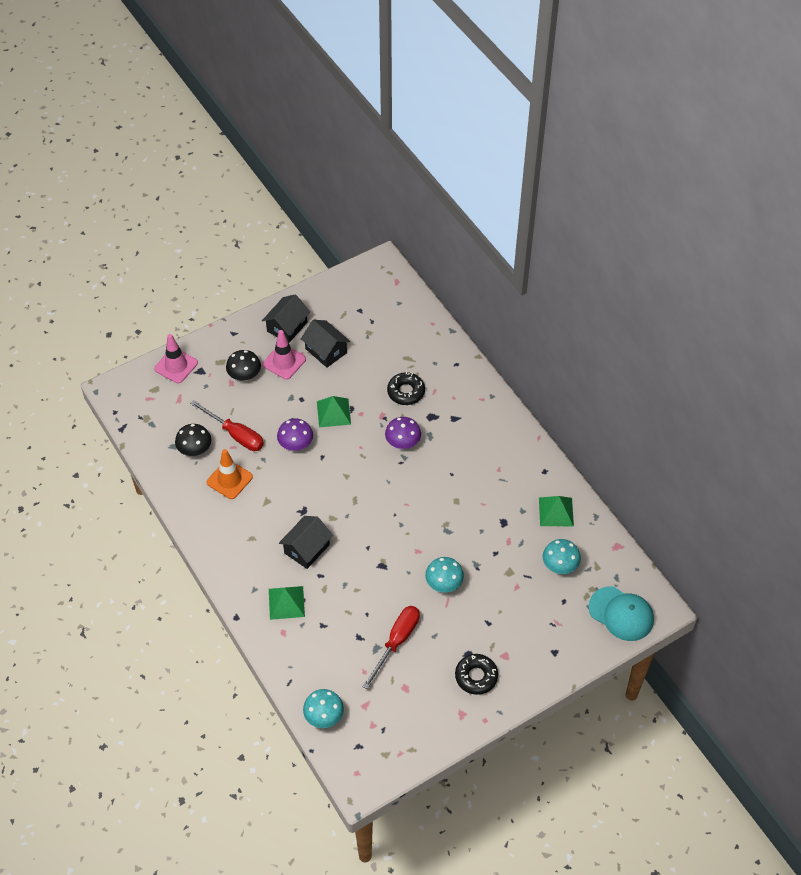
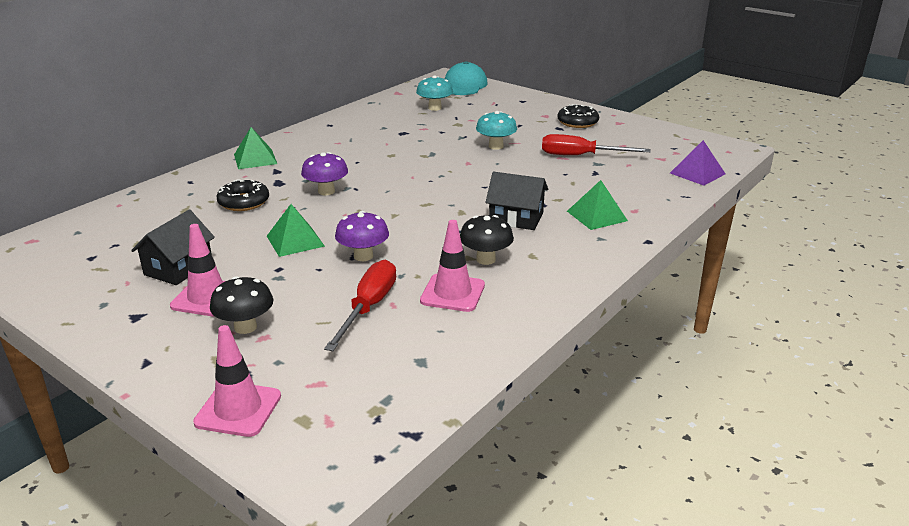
camera: 110 degrees left, 25 degrees down
(195, 450) = (417, 337): black mushroom -> black mushroom (485, 259)
(229, 479) = (452, 293): orange traffic cone -> pink traffic cone
(287, 327) = (128, 311): black house -> none
(324, 716) = (697, 173): turquoise mushroom -> purple pyramid
(556, 511) = (375, 115): green pyramid -> green pyramid (255, 159)

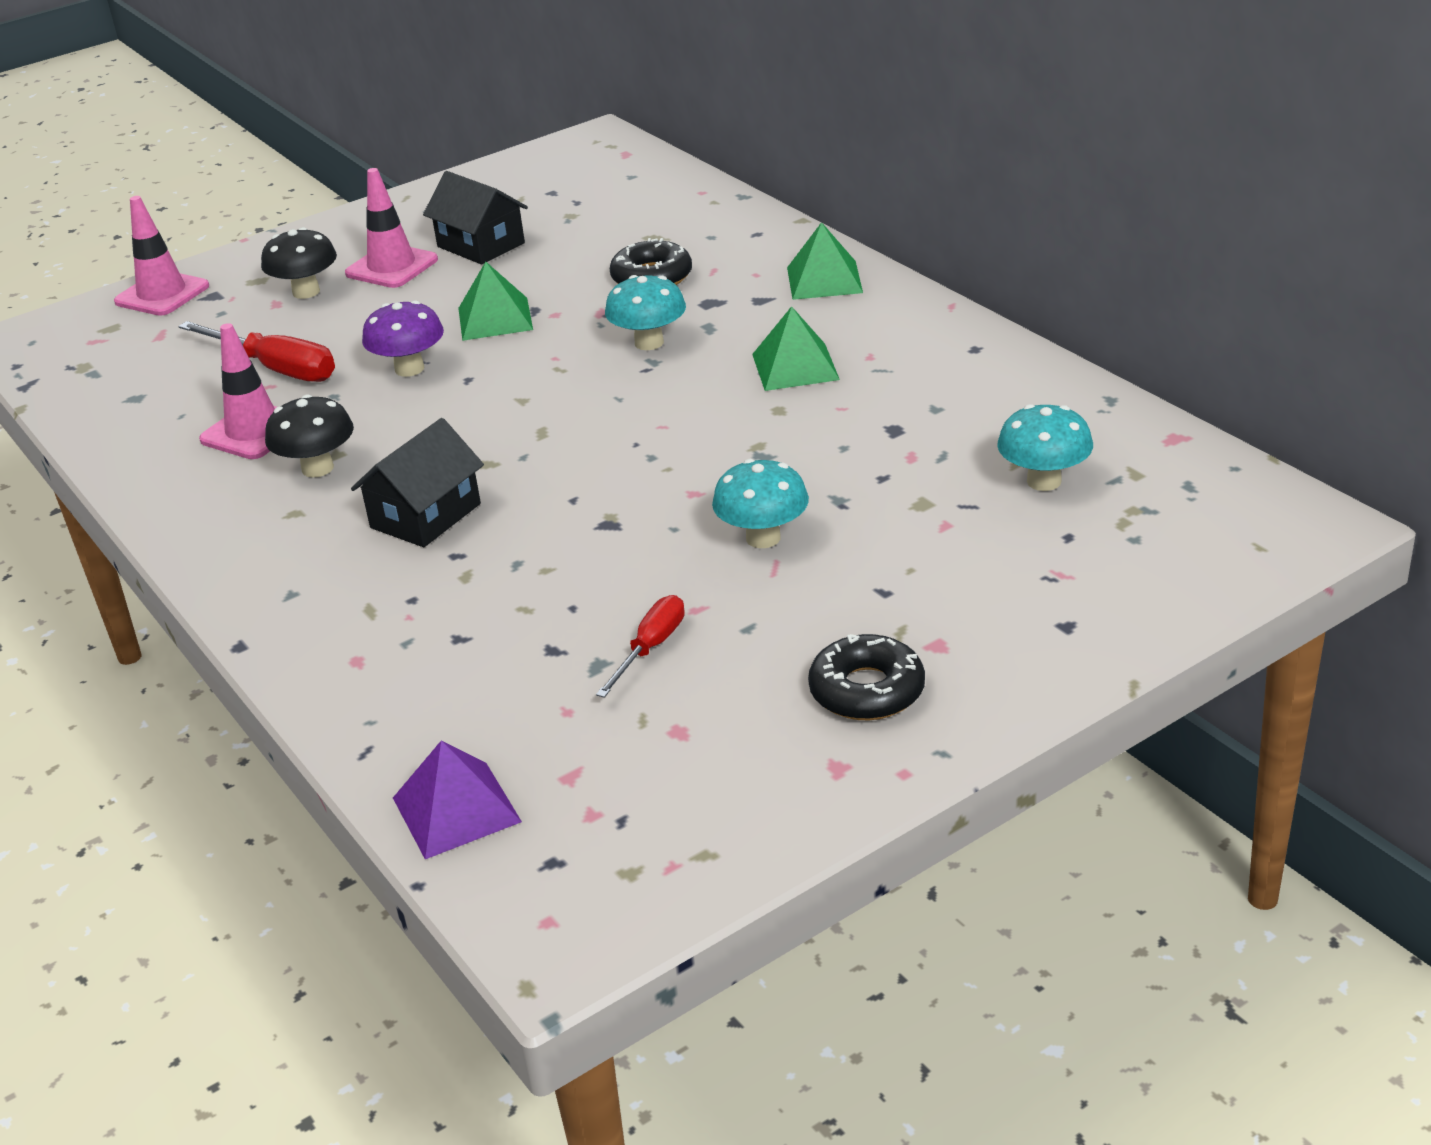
camera: 110 degrees right, 5 degrees up
(326, 191) = (649, 343): purple mushroom -> turquoise mushroom
(463, 85) = (1220, 542): turquoise cap -> none
(580, 156) = (651, 648): red screwdriver -> red screwdriver, size x0.61
(596, 216) = (369, 607): green pyramid -> green pyramid (795, 366)

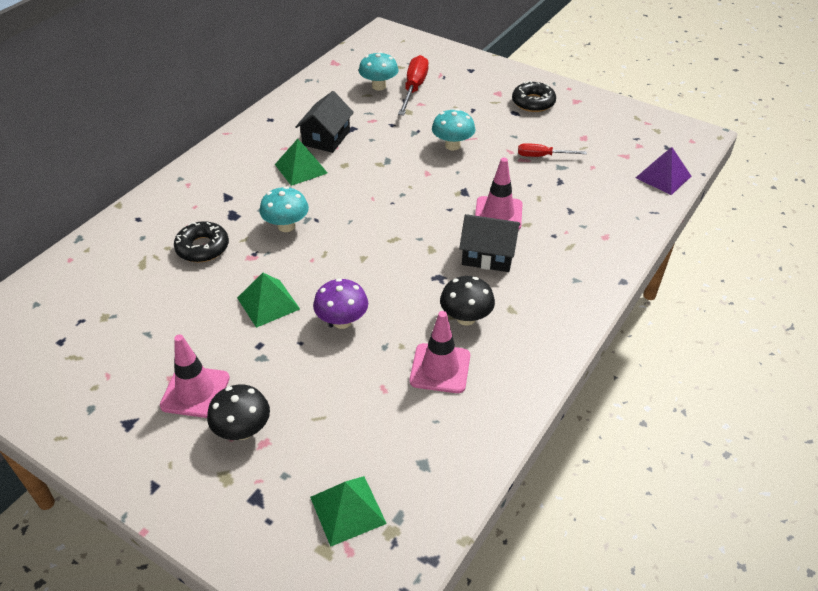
camera: 115 degrees left, 10 degrees up
(162, 294) = (259, 541): pink traffic cone -> pink traffic cone (498, 214)
(276, 368) = (360, 394): red screwdriver -> red screwdriver (414, 88)
(481, 245) = (156, 351): black house -> black house (326, 138)
(824, 280) = (200, 179): green pyramid -> green pyramid (347, 510)

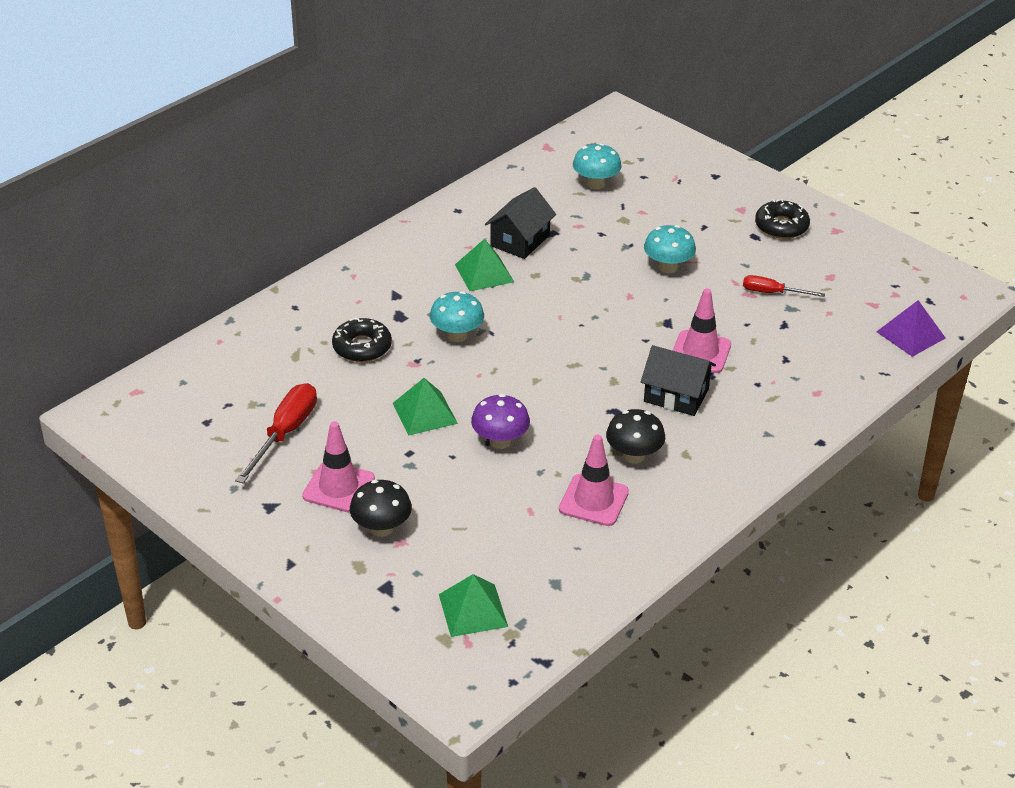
camera: 10 degrees right, 5 degrees down
(414, 88) = (638, 191): red screwdriver -> red screwdriver (285, 433)

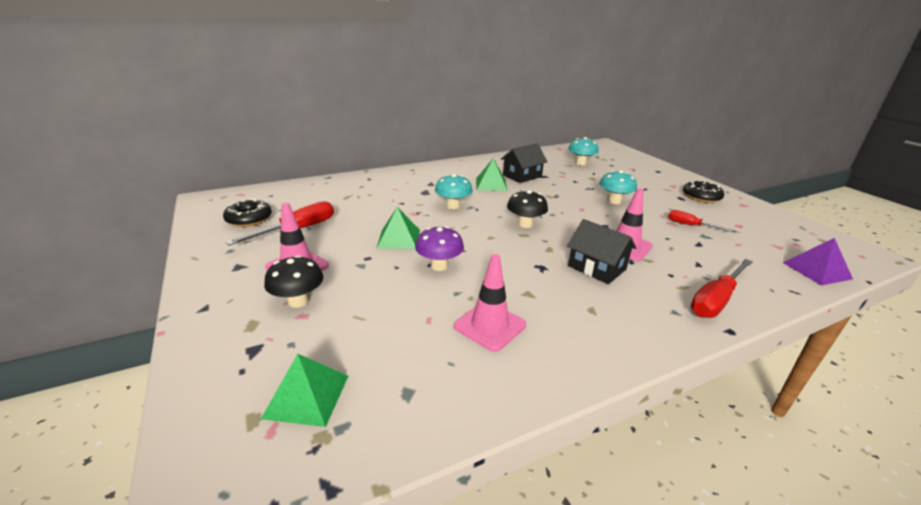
camera: 20 degrees right, 10 degrees down
(362, 347) = (389, 200): black donut -> black donut (249, 219)
(634, 456) = (543, 300): black mushroom -> black mushroom (525, 224)
(806, 407) = (716, 300): none -> red screwdriver

